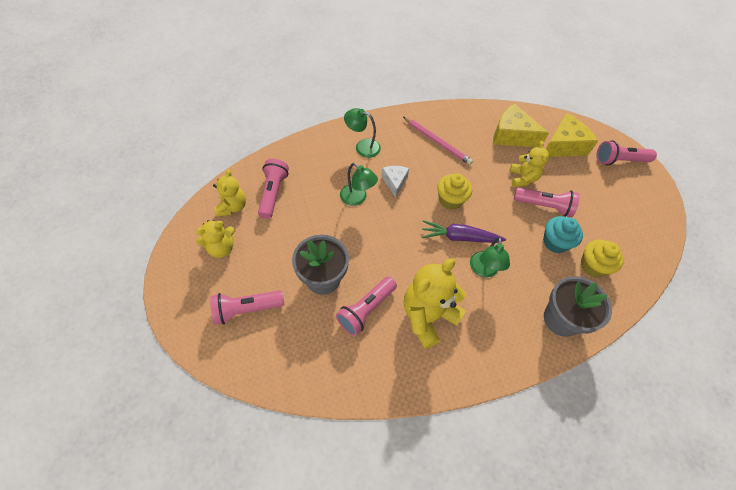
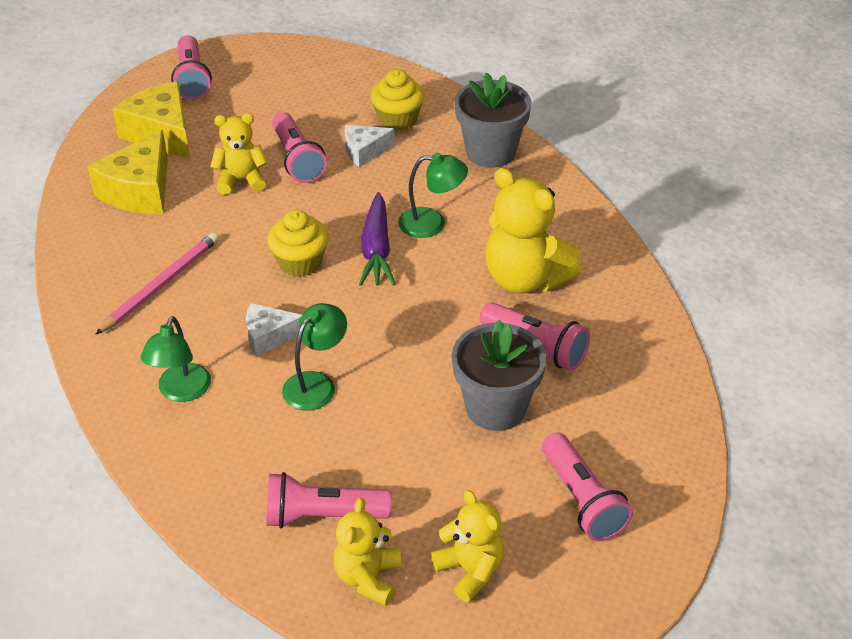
camera: 95 degrees left, 15 degrees down
(232, 207) = (368, 578): yellow teddy bear -> yellow teddy bear turned 75 degrees counterclockwise
(544, 206) = (297, 159): pink flashlight -> pink flashlight turned 150 degrees clockwise
(555, 242) = (364, 151): turquoise cupcake -> white cheese

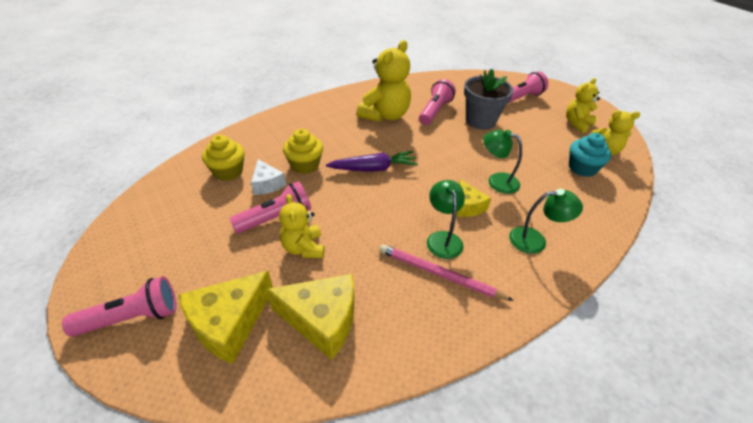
camera: 100 degrees left, 0 degrees up
(269, 336) = (467, 206): white cheese -> yellow cheese
(300, 262) = (394, 201): yellow cupcake -> yellow cupcake (305, 165)
(322, 515) = (582, 168): pink flashlight -> turquoise cupcake
(432, 223) = (344, 149): green lamp -> green lamp (443, 238)
(490, 152) = (270, 131): grey flower pot -> none

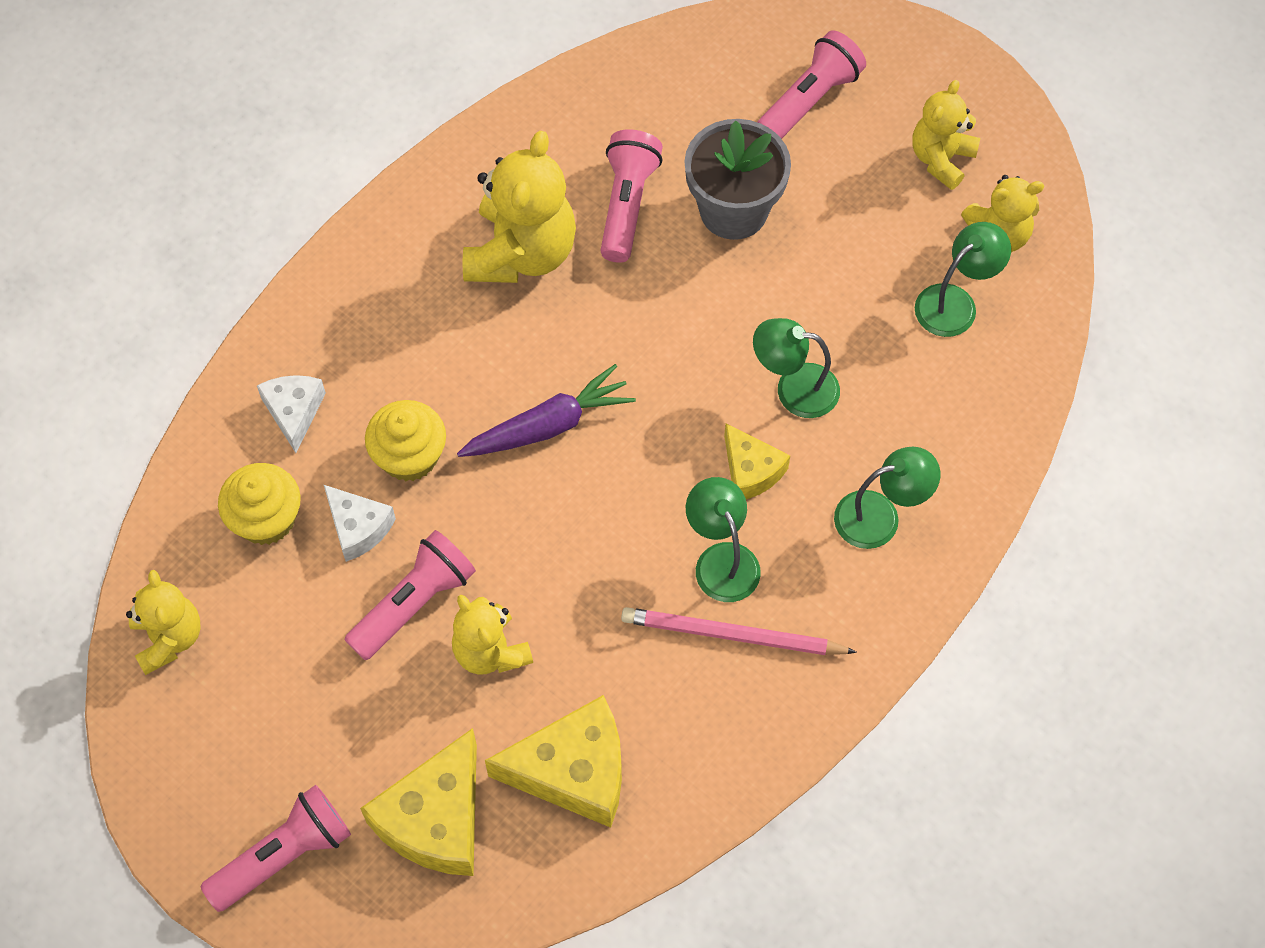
camera: 15 degrees left, 20 degrees up
(152, 203) = (169, 638): none -> yellow teddy bear
(264, 141) = (294, 412): none -> white cheese
(582, 168) = (955, 302): turquoise cupcake -> green lamp

